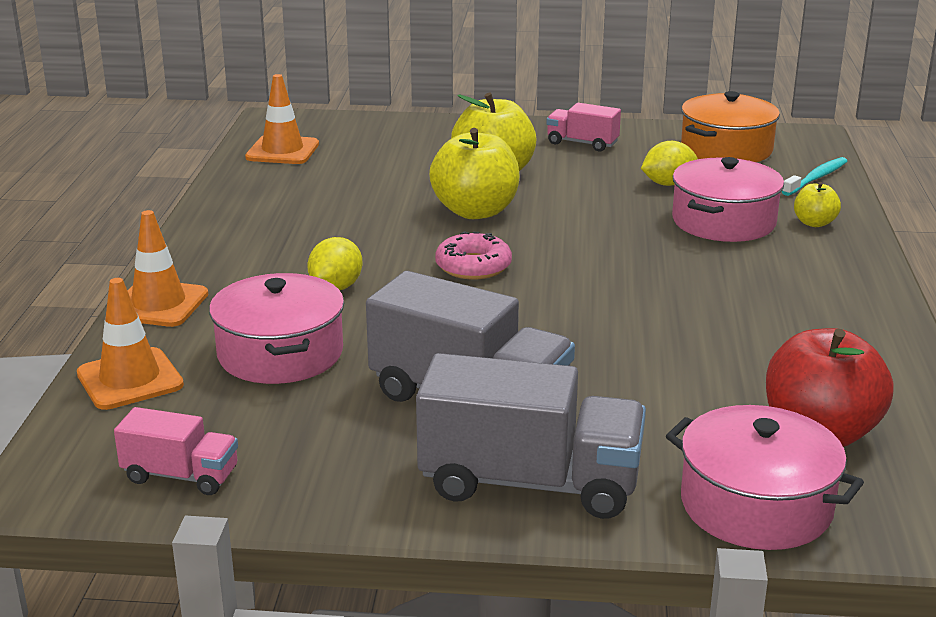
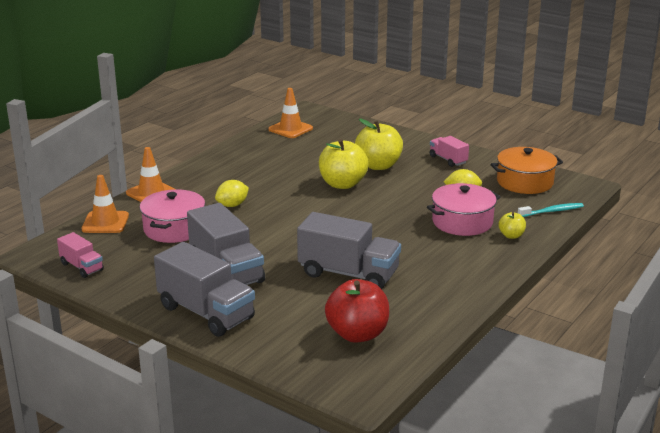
camera: 30 degrees right, 0 degrees up
(473, 266) = (305, 212): pink donut -> none
(672, 342) = (348, 274): none -> grey truck
(756, 505) = (285, 352): pink pot -> none

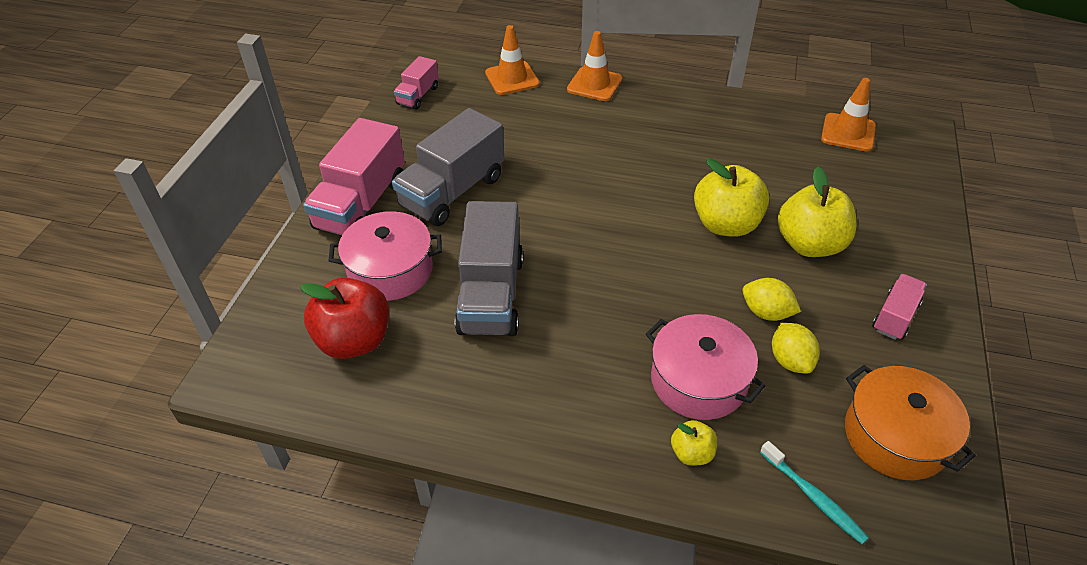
camera: 70 degrees right, 20 degrees up
(174, 228) = (525, 126): pink pot -> pink pot (390, 270)
(206, 313) = (361, 204): grey truck -> pink truck
(232, 205) = (604, 149): yellow lemon -> yellow lemon (766, 312)

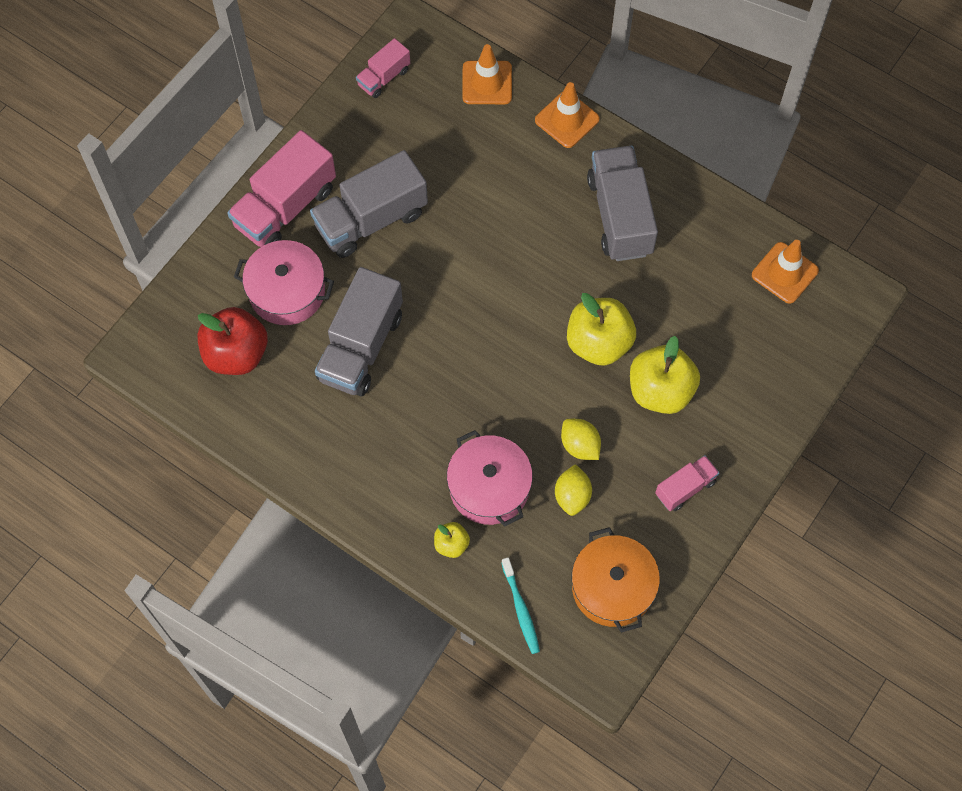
camera: 20 degrees right, 20 degrees up
(681, 132) = (620, 216): none -> grey truck

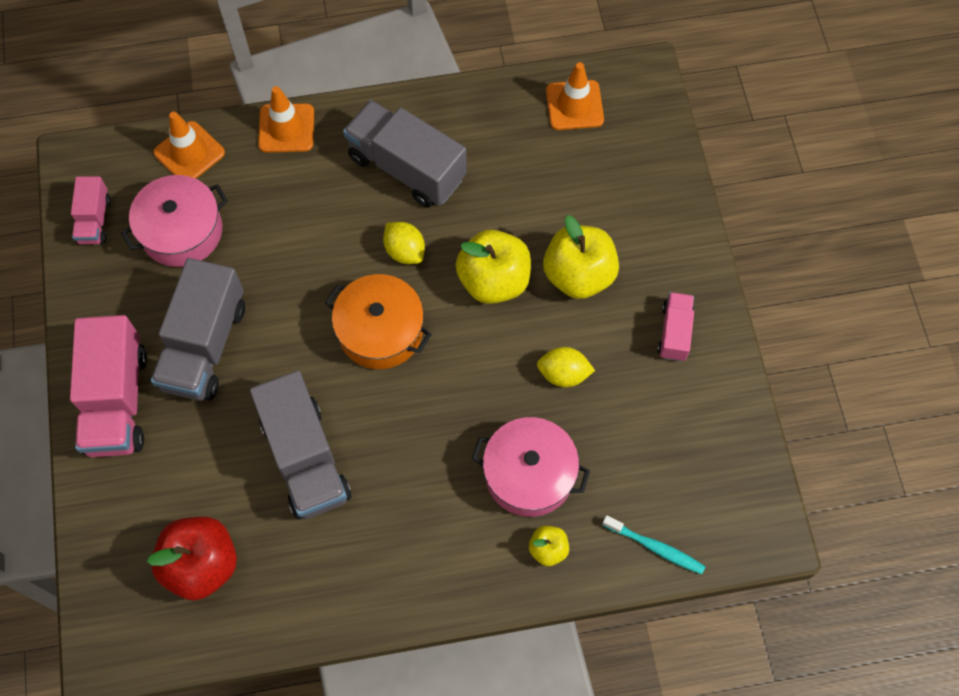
camera: 45 degrees left, 0 degrees up
(287, 291) = (192, 470): pink pot -> pink pot (182, 231)
(572, 496) = (599, 419): yellow lemon -> yellow lemon (405, 251)
(613, 587) = (703, 461): orange pot -> orange pot (380, 331)

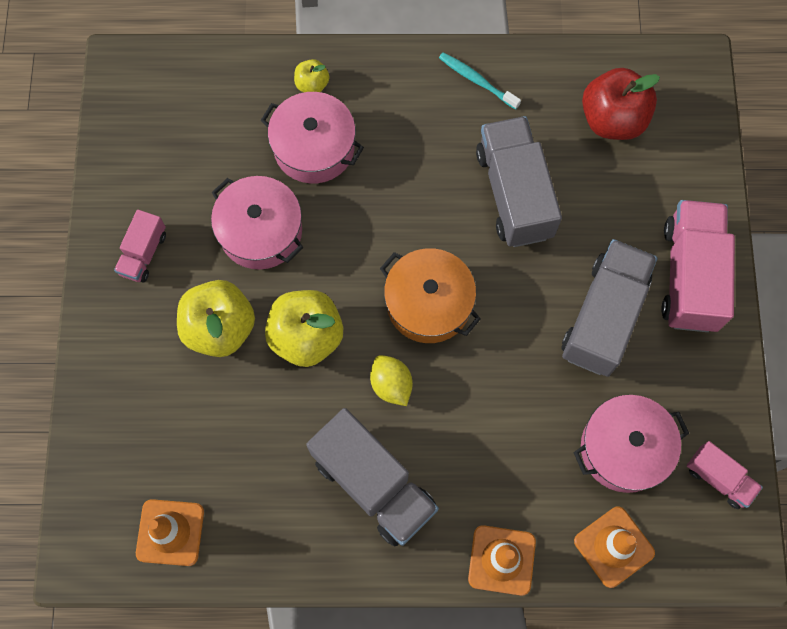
camera: 170 degrees left, 5 degrees up
(94, 220) = (719, 478): pink truck -> pink truck turned 120 degrees clockwise
(563, 374) = (260, 231): yellow lemon -> pink pot
(655, 547) = (220, 71): turquoise toothbrush -> turquoise toothbrush (476, 80)

